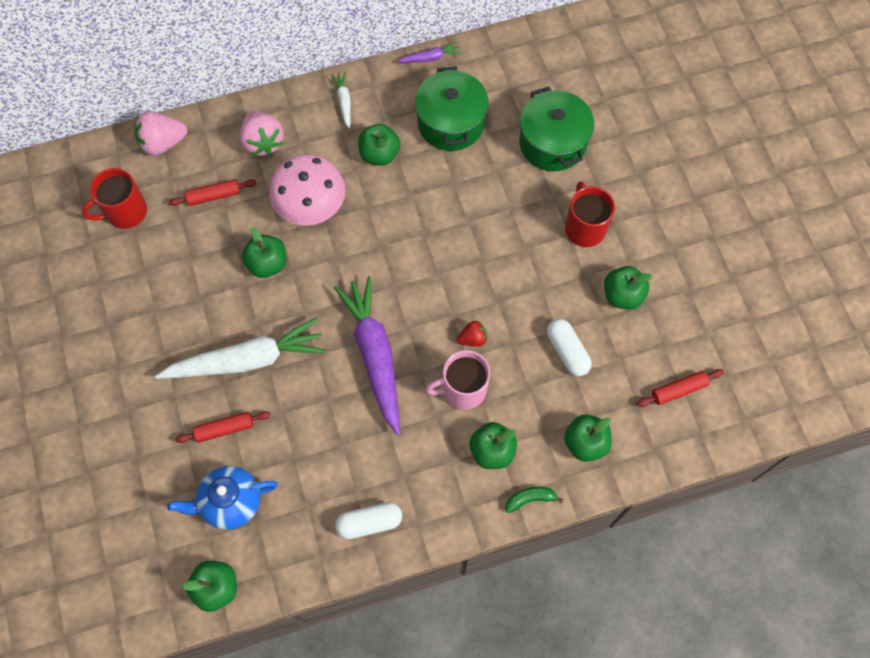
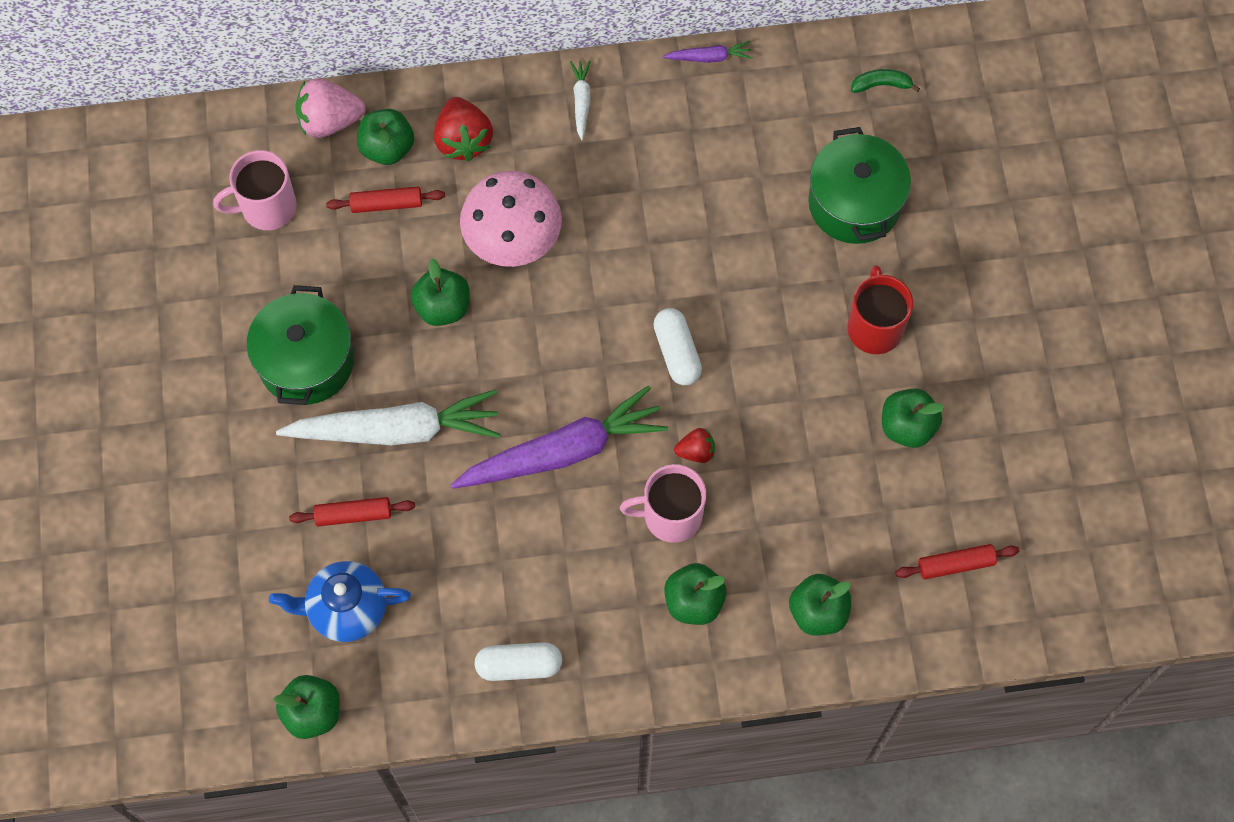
camera: 10 degrees right, 0 degrees up
(125, 212) = (267, 207): red mug -> pink mug
(263, 142) = (463, 140): pink strawberry -> red strawberry
(375, 355) = (563, 452): purple carrot -> purple carrot turned 75 degrees clockwise
(379, 154) = (616, 182): green apple -> green apple (387, 148)
(451, 123) = (721, 153): green pot -> green pot (306, 361)
(530, 499) = (731, 671): green banana -> green banana (881, 85)
(567, 351) = (818, 489): white capsule -> white capsule (677, 353)

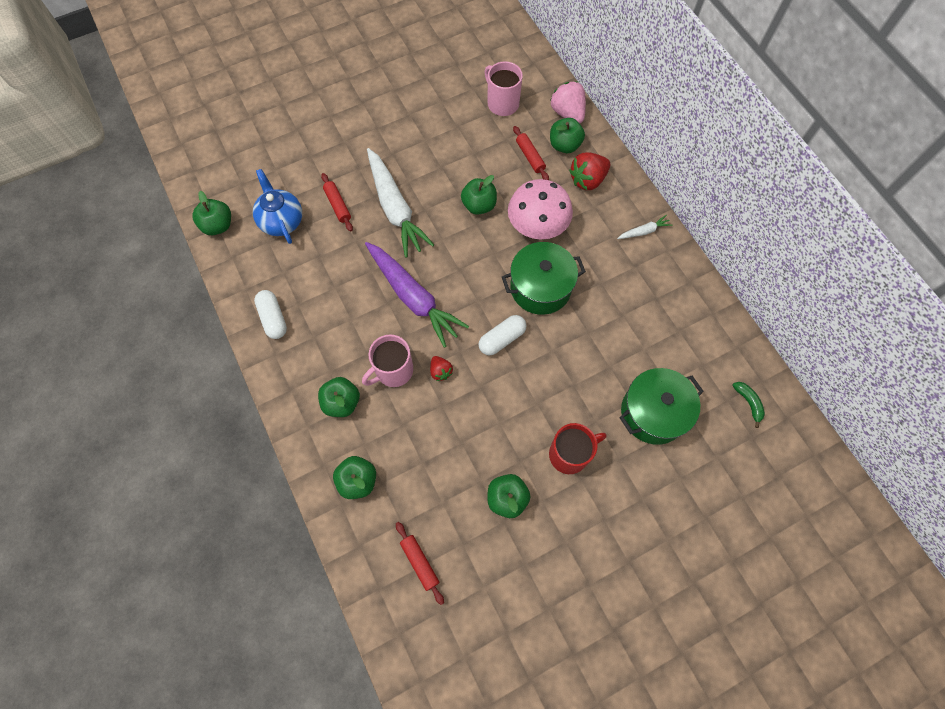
camera: 70 degrees right, 0 degrees up
(306, 361) = (419, 152): green pot -> green pot (540, 288)
(671, 516) = (393, 370): pink mug -> pink mug turned 105 degrees counterclockwise
(709, 57) = (711, 292): purple carrot -> none

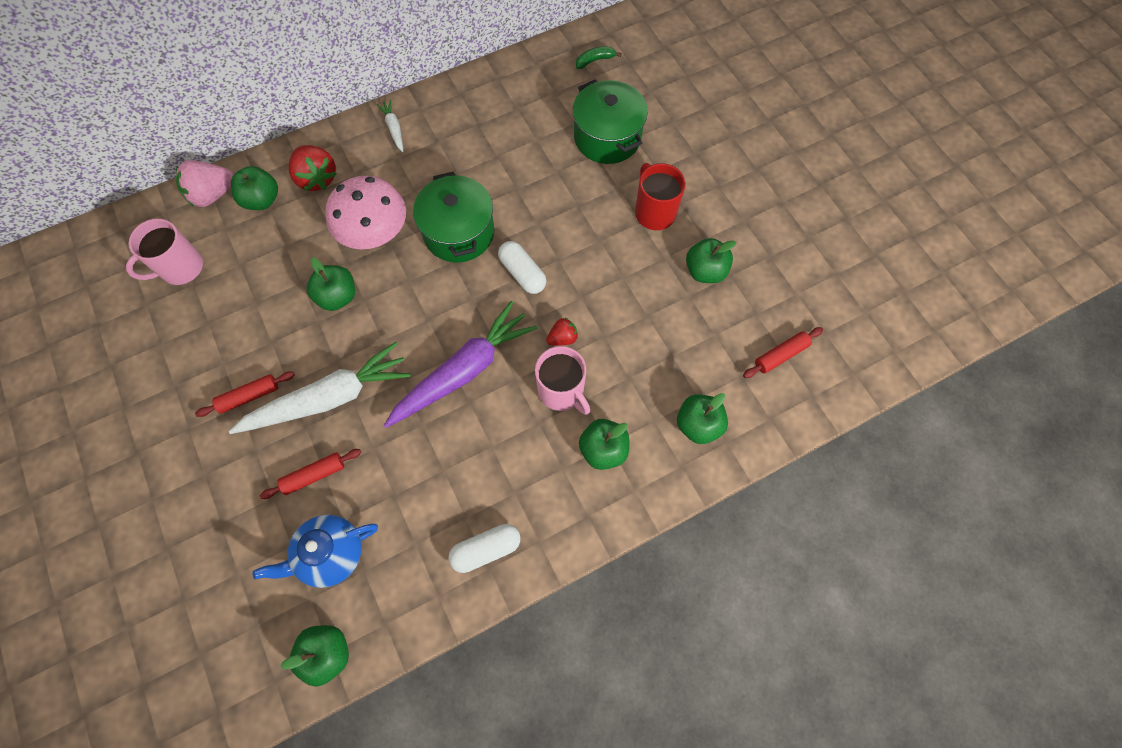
camera: 90 degrees left, 0 degrees up
(530, 157) = (272, 238): red rolling pin -> red rolling pin (249, 396)

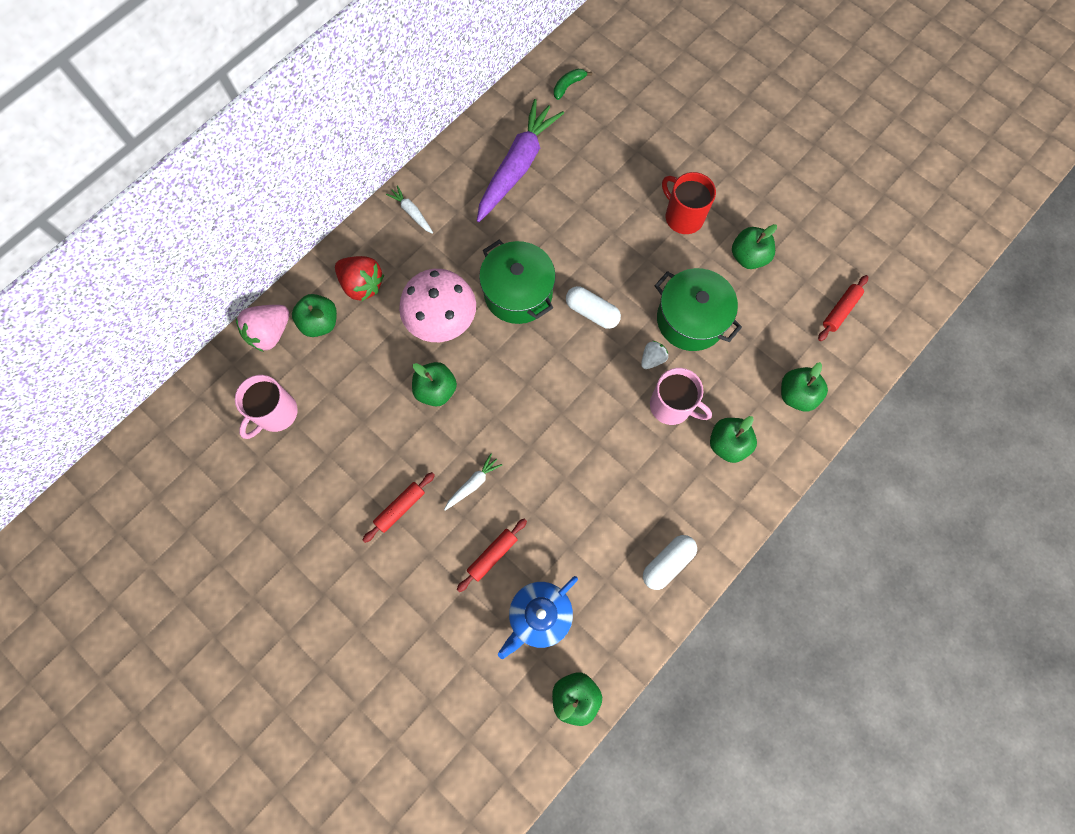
camera: 20 degrees left, 5 degrees up
(329, 398) = (473, 484): white carrot -> white carrot, size x0.43
(464, 371) = (580, 418): purple carrot -> purple carrot (517, 166)
(562, 338) = (652, 359): red strawberry -> white strawberry
(607, 137) = (612, 158): green pot -> green pot (690, 319)

